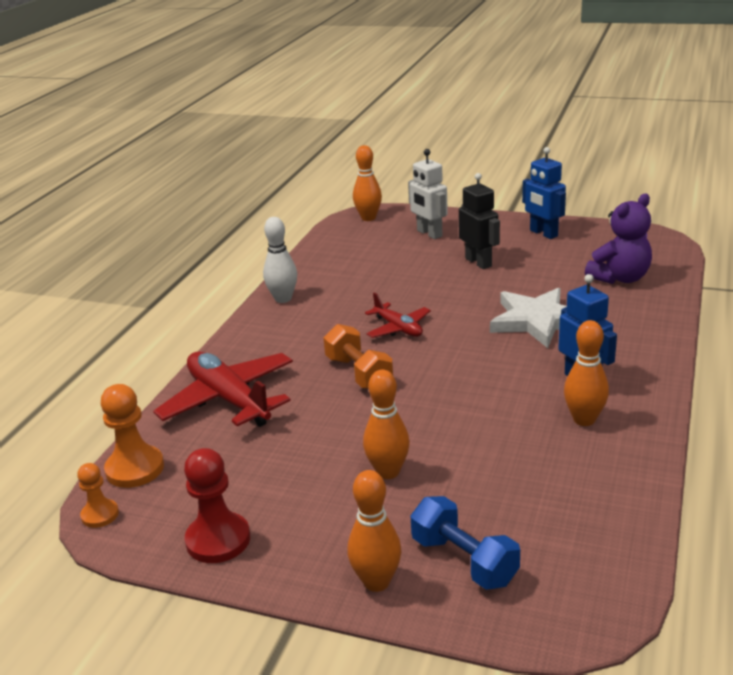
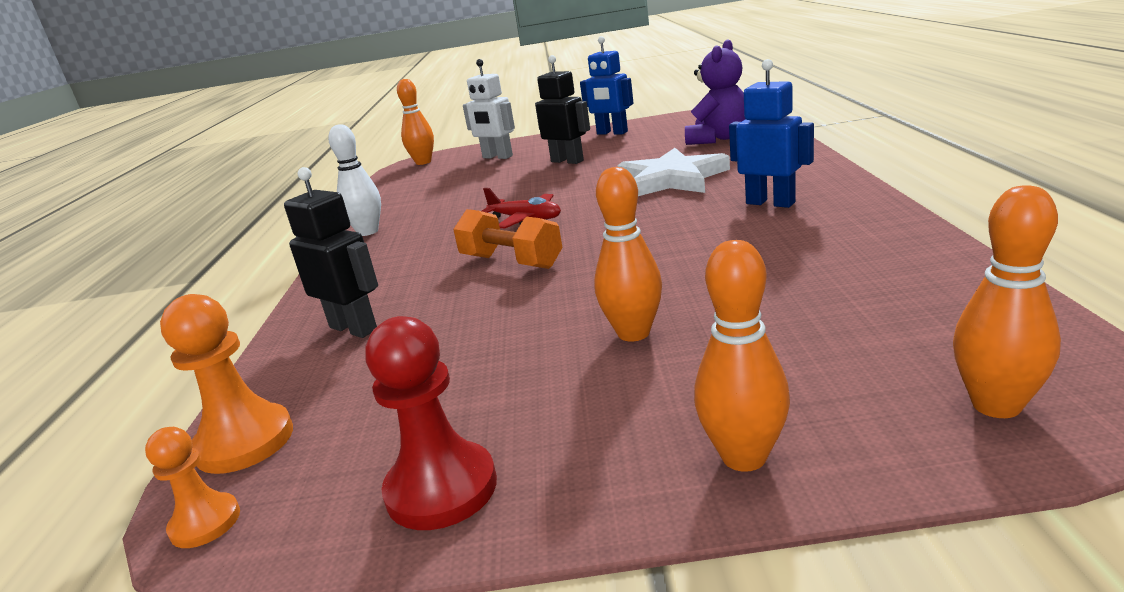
camera: 20 degrees left, 5 degrees down
(229, 400) = (354, 328): red plane -> black robot
(464, 560) = (837, 389): blue dumbbell -> none
(584, 420) = (811, 228): orange bowling pin -> orange bowling pin (996, 405)

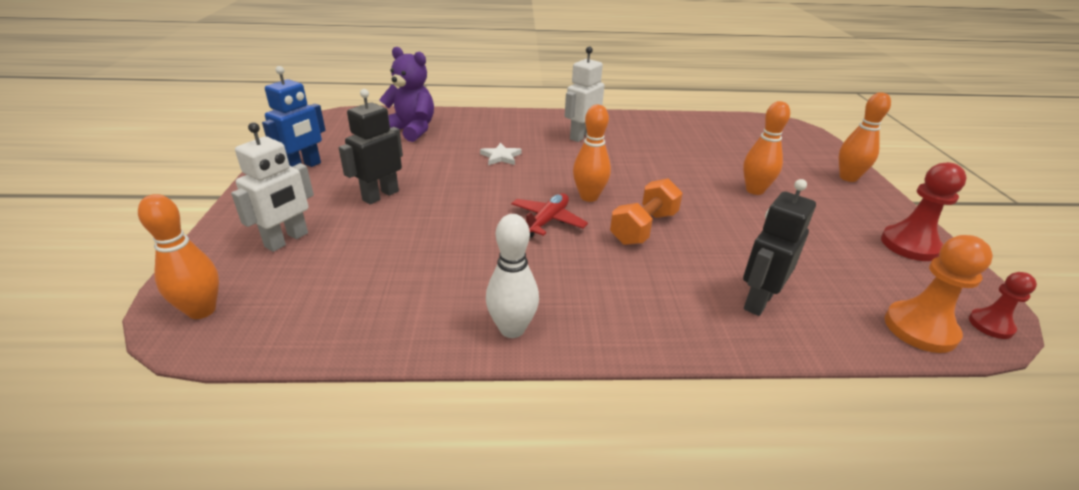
camera: 95 degrees left, 10 degrees up
(205, 523) = (990, 325): orange pawn -> red pawn
(671, 179) = (501, 157): white star -> white star, size x0.47
(770, 203) = (581, 136): blue robot -> white robot
(996, 405) = (798, 136): orange bowling pin -> orange bowling pin (589, 197)

